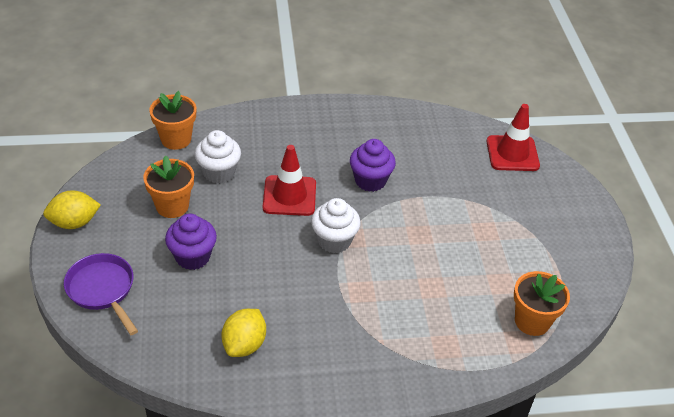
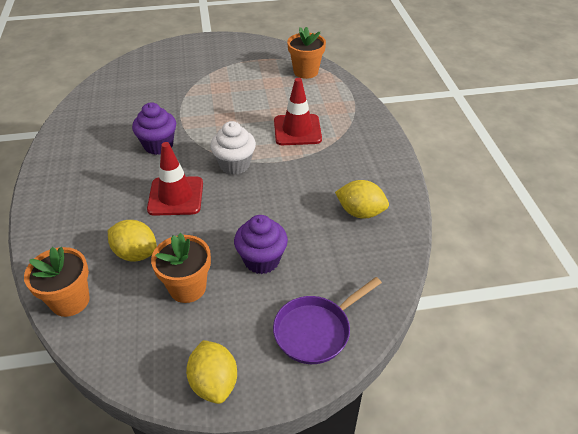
camera: 90 degrees left, 0 degrees up
(219, 172) = (135, 253): white cupcake -> yellow lemon
(512, 153) = (133, 71): red traffic cone -> red traffic cone (297, 130)

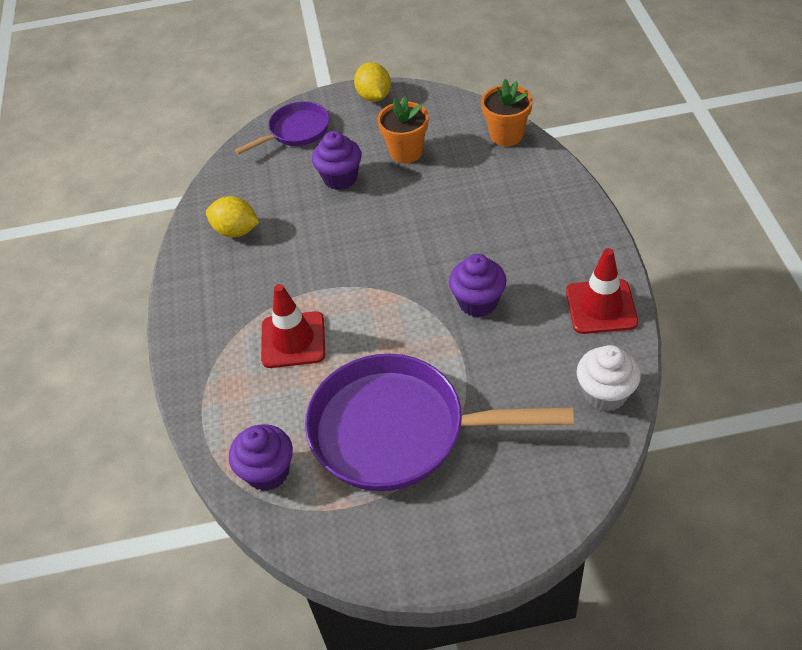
camera: 175 degrees left, 5 degrees up
(135, 253) = (462, 175): yellow lemon -> none
(176, 196) = (437, 235): red traffic cone -> red traffic cone (601, 307)
(228, 84) = (398, 430): none -> purple pan
(234, 165) = (375, 280): white cupcake -> white cupcake (605, 394)
(305, 71) = (268, 472): orange flower pot -> purple cupcake

